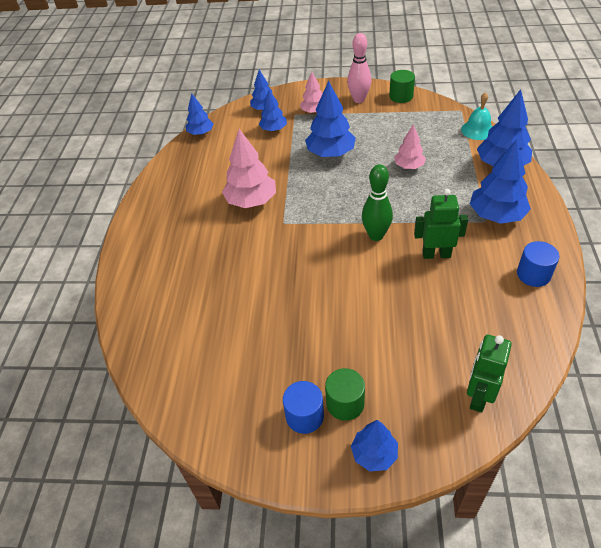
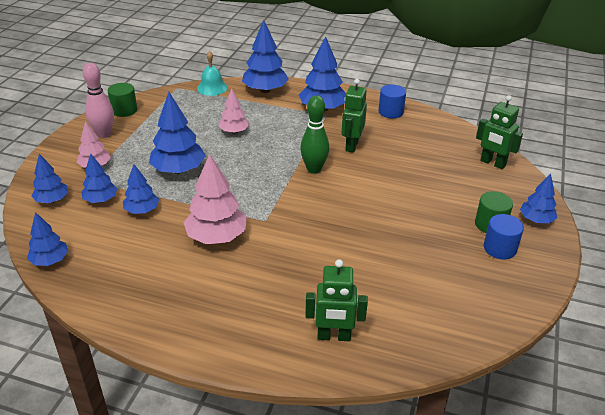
camera: 80 degrees left, 10 degrees down
(153, 299) = (334, 336): none -> green robot
(269, 153) = (142, 210): none -> blue tree

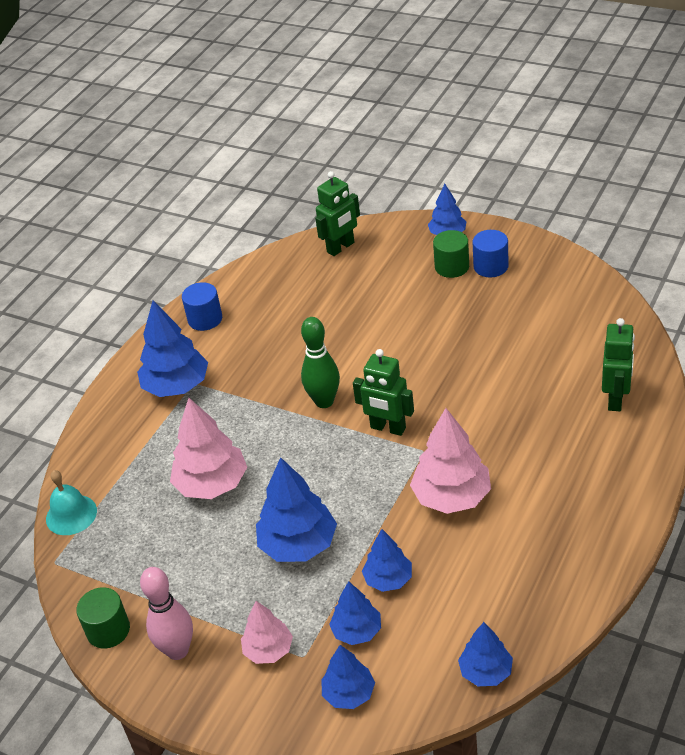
camera: 75 degrees left, 5 degrees up
(234, 131) = (212, 484): pink tree -> pink tree, size x1.67
(265, 90) = (102, 448): blue tree -> none
(351, 145) = (277, 363): green robot -> green robot (388, 428)

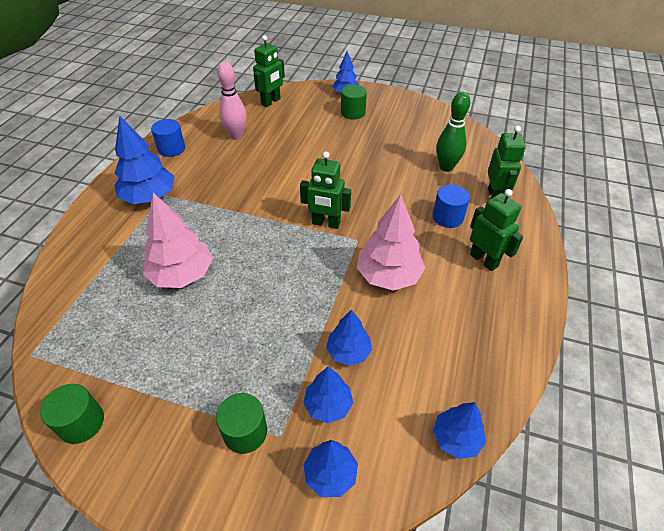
camera: 15 degrees left, 5 degrees up
(71, 514) = (51, 308): turquoise bell -> none
(177, 650) = (153, 439): pink bowling pin -> pink bowling pin (236, 136)
(268, 650) = (245, 432): pink tree -> green cylinder
(298, 544) = (263, 324): blue tree -> none
(324, 401) = (272, 205): green bowling pin -> green bowling pin (446, 167)
(491, 266) = (380, 112): blue cylinder -> blue cylinder (447, 217)
(575, 483) = (484, 260): none -> green robot

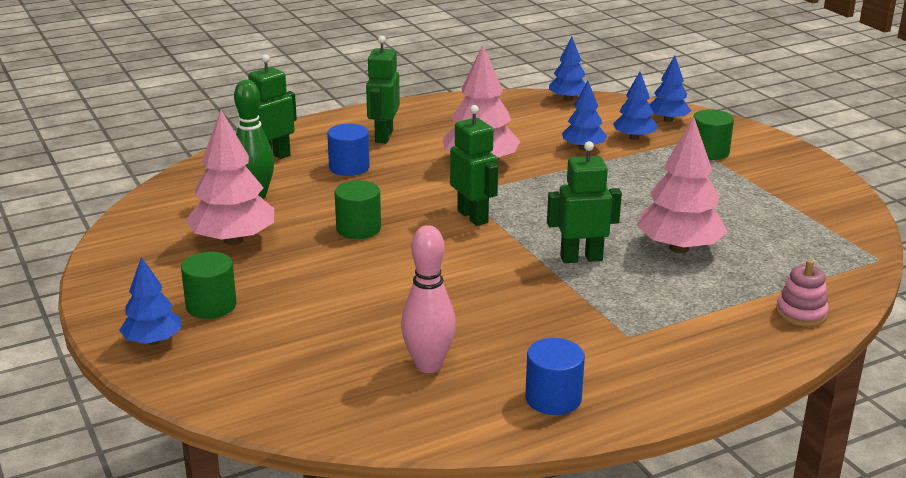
camera: 135 degrees left, 20 degrees down
(75, 262) = (801, 313): none -> pink stacking toy
(81, 422) = (840, 203): green cylinder -> green cylinder (358, 229)
(149, 197) = (652, 342): blue tree -> none
(271, 102) = (285, 395): green robot -> green robot (581, 258)
(404, 140) = (233, 240): none -> pink tree

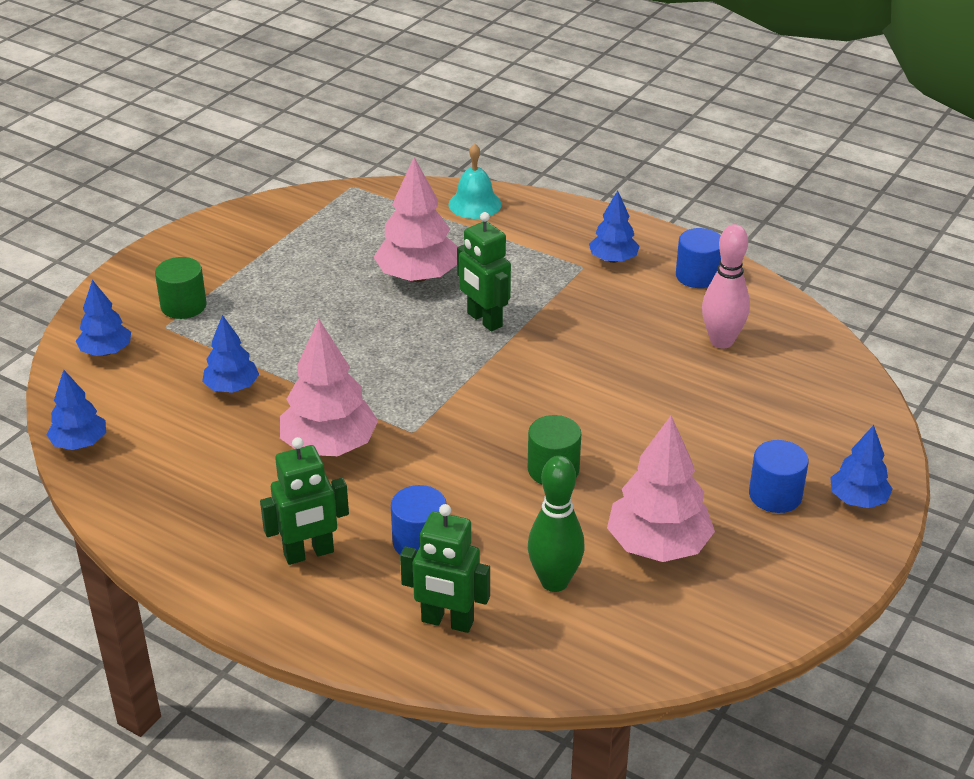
camera: 120 degrees left, 10 degrees up
(211, 305) = (775, 495): green cylinder -> blue cylinder
(473, 216) = (460, 406): green robot -> none
(634, 137) = (176, 361): blue tree -> blue tree (613, 259)
(801, 313) = (475, 204): pink stacking toy -> turquoise bell

